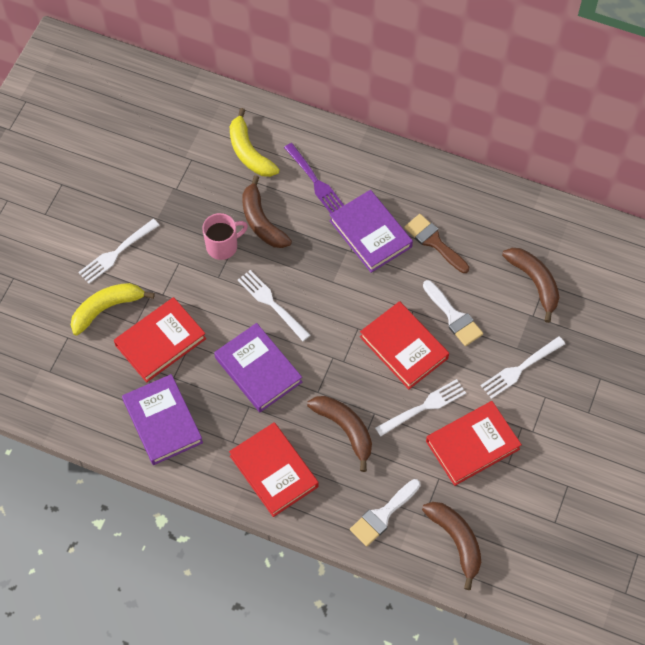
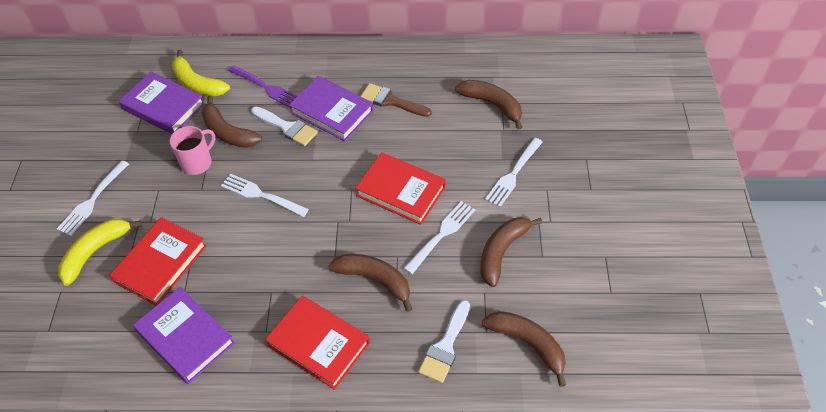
camera: 20 degrees left, 10 degrees down
(258, 370) = (268, 256): purple book -> purple book (163, 106)
(454, 316) = (435, 152): white brush -> white brush (287, 127)
(472, 445) = (501, 252): red book -> brown banana

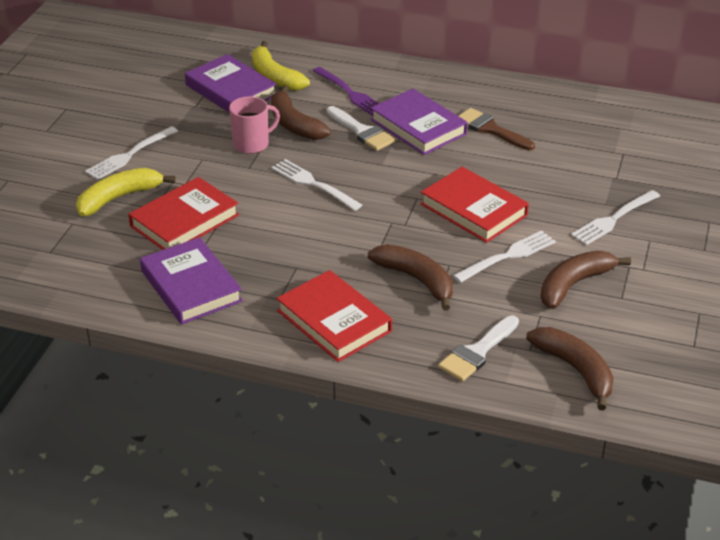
camera: 15 degrees right, 15 degrees down
(492, 104) = (611, 153): brown banana -> none

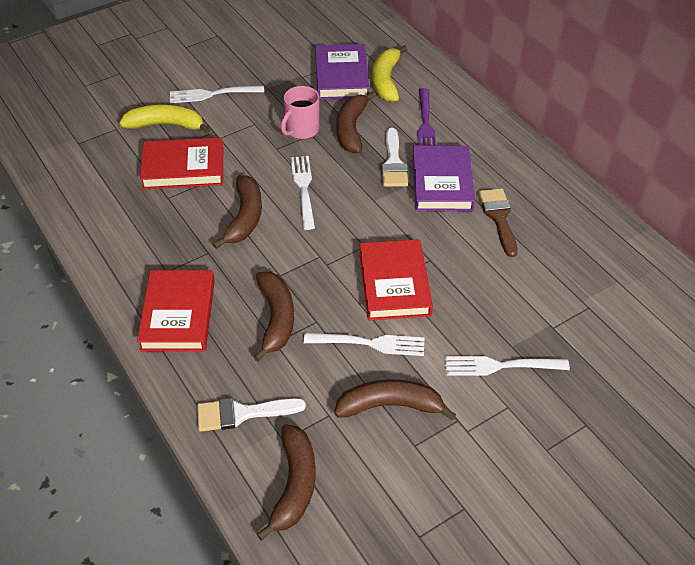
camera: 40 degrees right, 10 degrees up
(191, 286) = (125, 224): purple book -> none
(252, 144) = (302, 130): pink mug -> pink mug turned 120 degrees clockwise
(292, 228) = (245, 218): none -> brown banana

